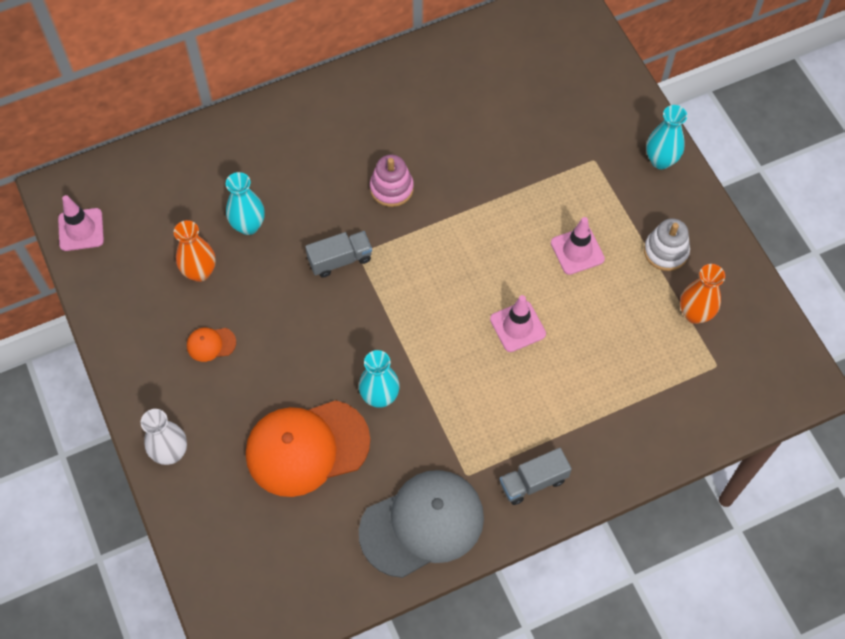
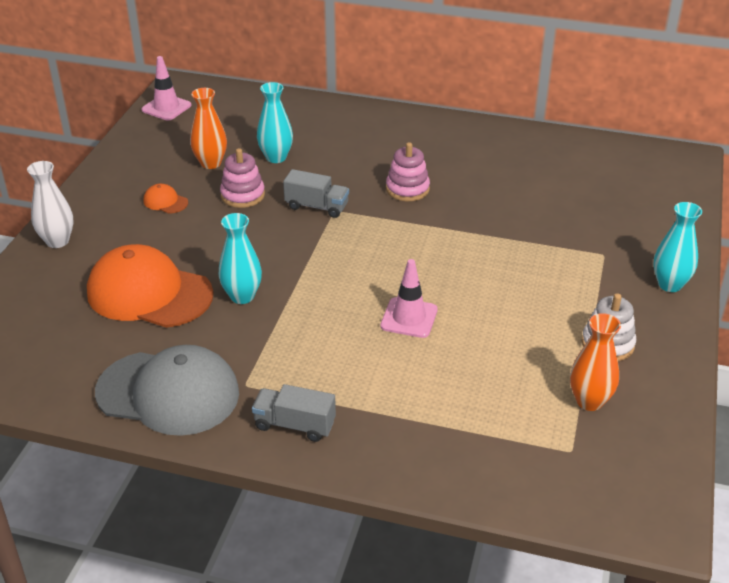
camera: 40 degrees right, 25 degrees down
(267, 290) = (242, 195): none -> pink stacking toy
(577, 251) = (521, 300): pink traffic cone -> none

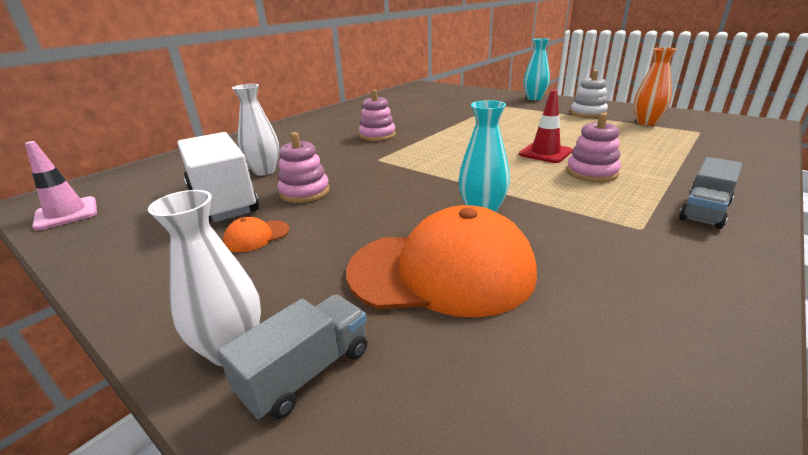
camera: 65 degrees left, 10 degrees down
(149, 293) = (442, 271): orange cap -> orange cap turned 135 degrees counterclockwise
(168, 393) = (664, 281): grey cap -> none
(211, 163) = (223, 201): orange vase -> white truck
(276, 157) = (264, 171): turquoise vase -> white vase
(317, 206) = (364, 165): grey truck -> grey truck (307, 372)
(362, 354) = (591, 173): none -> pink stacking toy
(409, 318) = (545, 153): pink traffic cone -> red traffic cone

